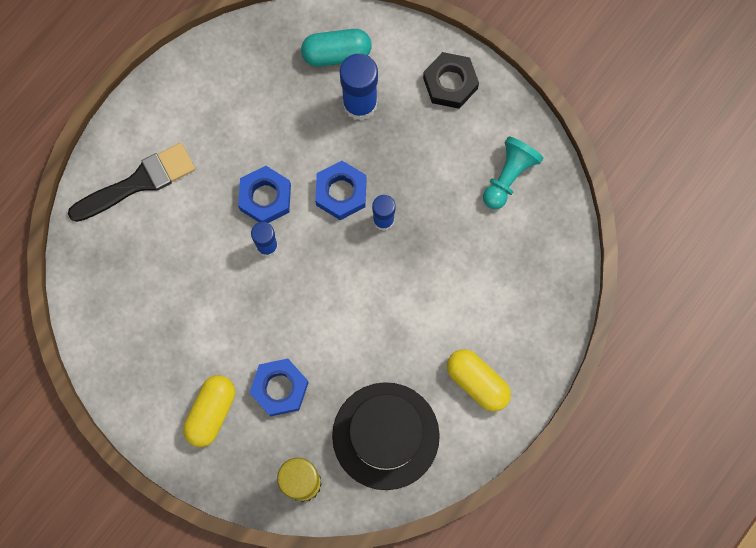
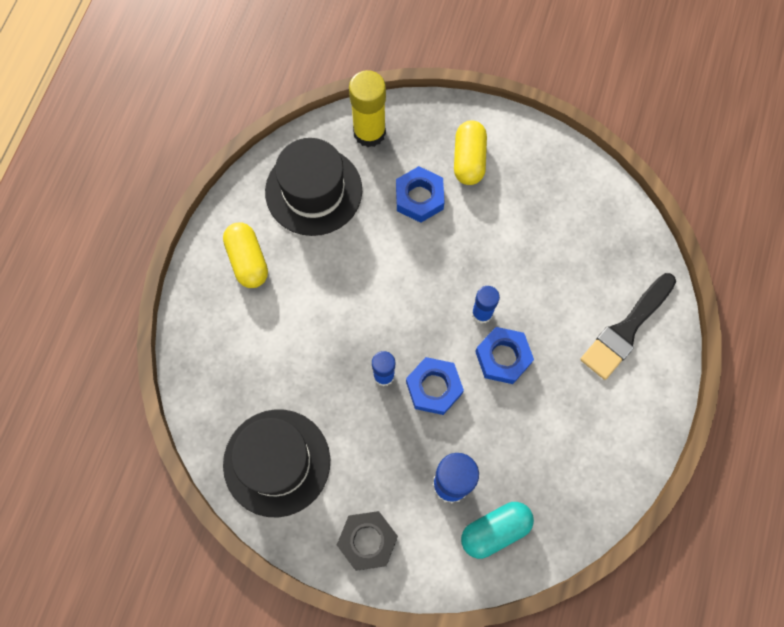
camera: 160 degrees right, 5 degrees down
(477, 382) = (248, 260): yellow capsule -> yellow capsule turned 45 degrees clockwise
(509, 176) = (277, 462): turquoise pawn -> black hat

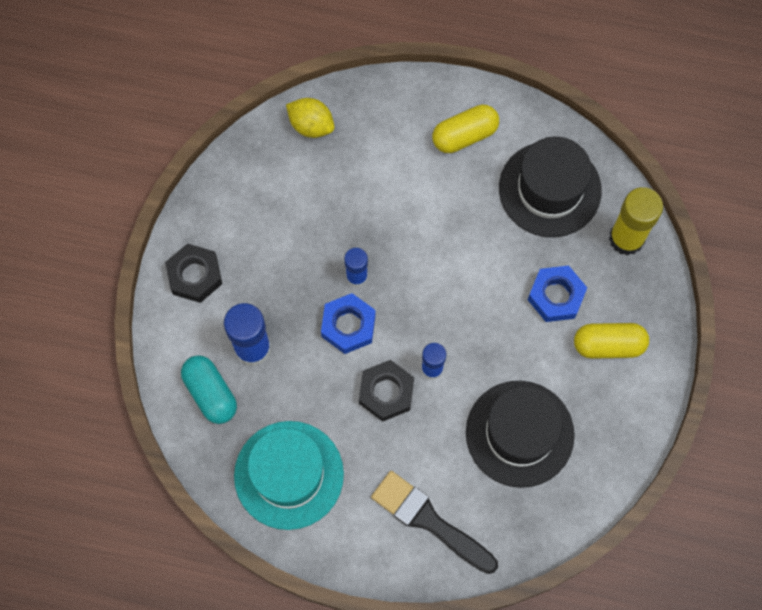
camera: 85 degrees right, 0 degrees up
(215, 408) = (311, 125): none -> yellow lemon
(277, 462) = (263, 187): black hat -> black hat (519, 433)
(503, 357) = (386, 392): blue nut -> black nut
(580, 456) = (289, 475): none -> turquoise hat

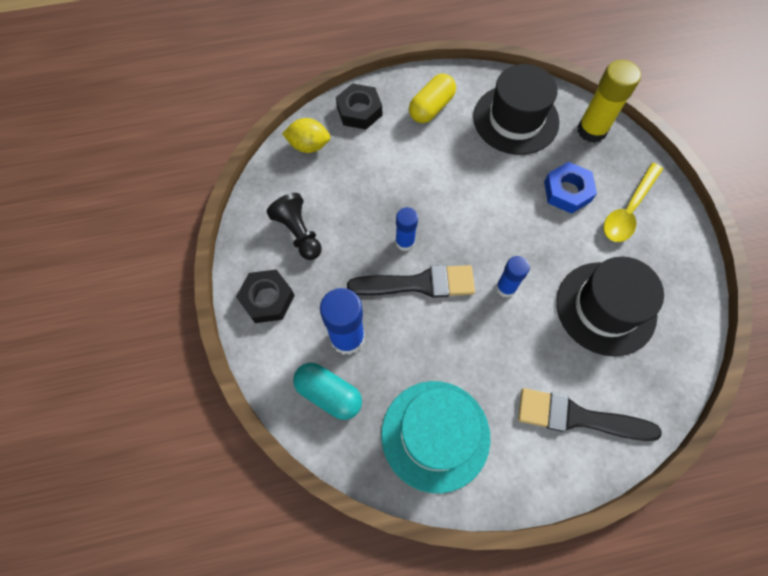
camera: 25 degrees left, 5 degrees down
(256, 220) = (298, 233): none -> black pawn
(348, 326) = (419, 283): blue nut -> black brush
(386, 392) = (480, 324): black nut -> black nut (359, 111)
(608, 345) = (628, 210): yellow capsule -> yellow spoon

